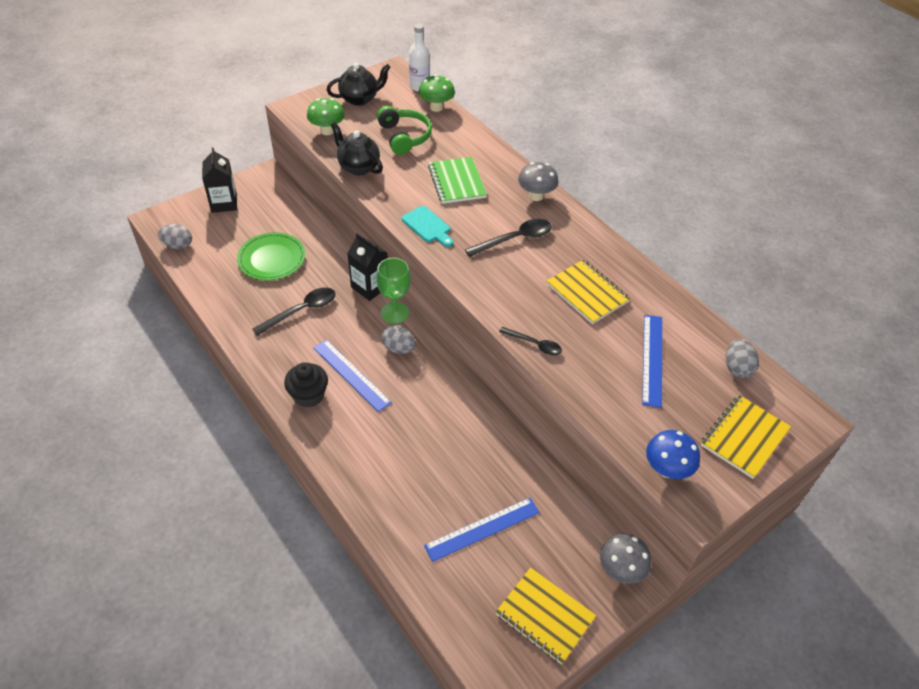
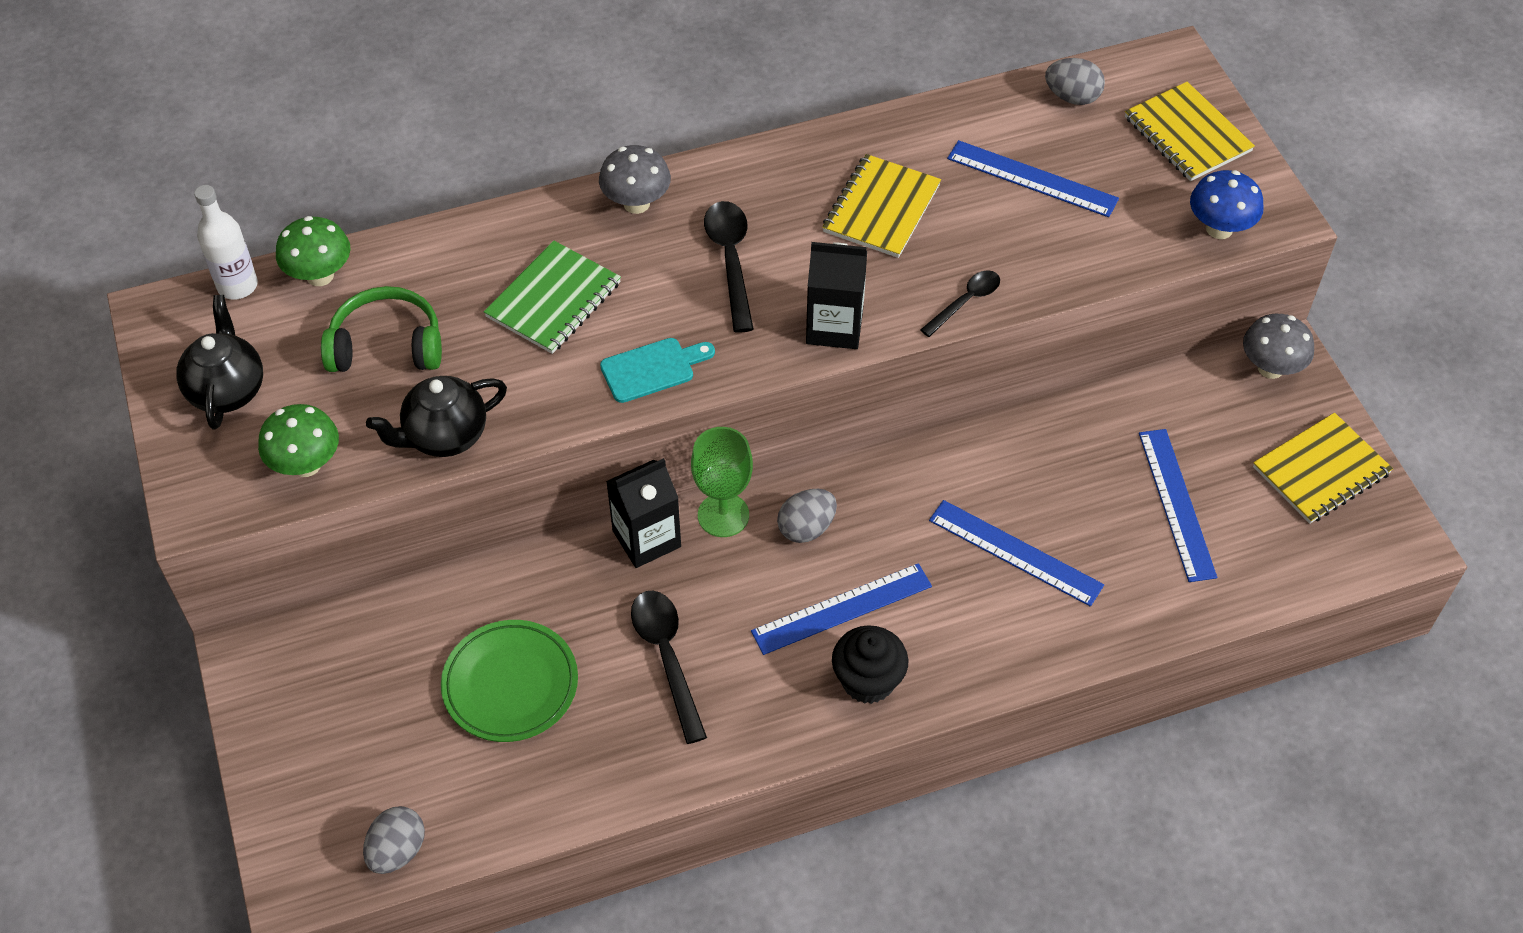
camera: 70 degrees left, 5 degrees up
(224, 203) = (302, 747): black carton -> black carton (834, 327)
(415, 448) = (1015, 552): none -> blue ruler
(457, 182) = (553, 300): green notebook -> green notebook turned 60 degrees counterclockwise
(587, 293) = (881, 209): yellow notebook -> yellow notebook turned 45 degrees counterclockwise

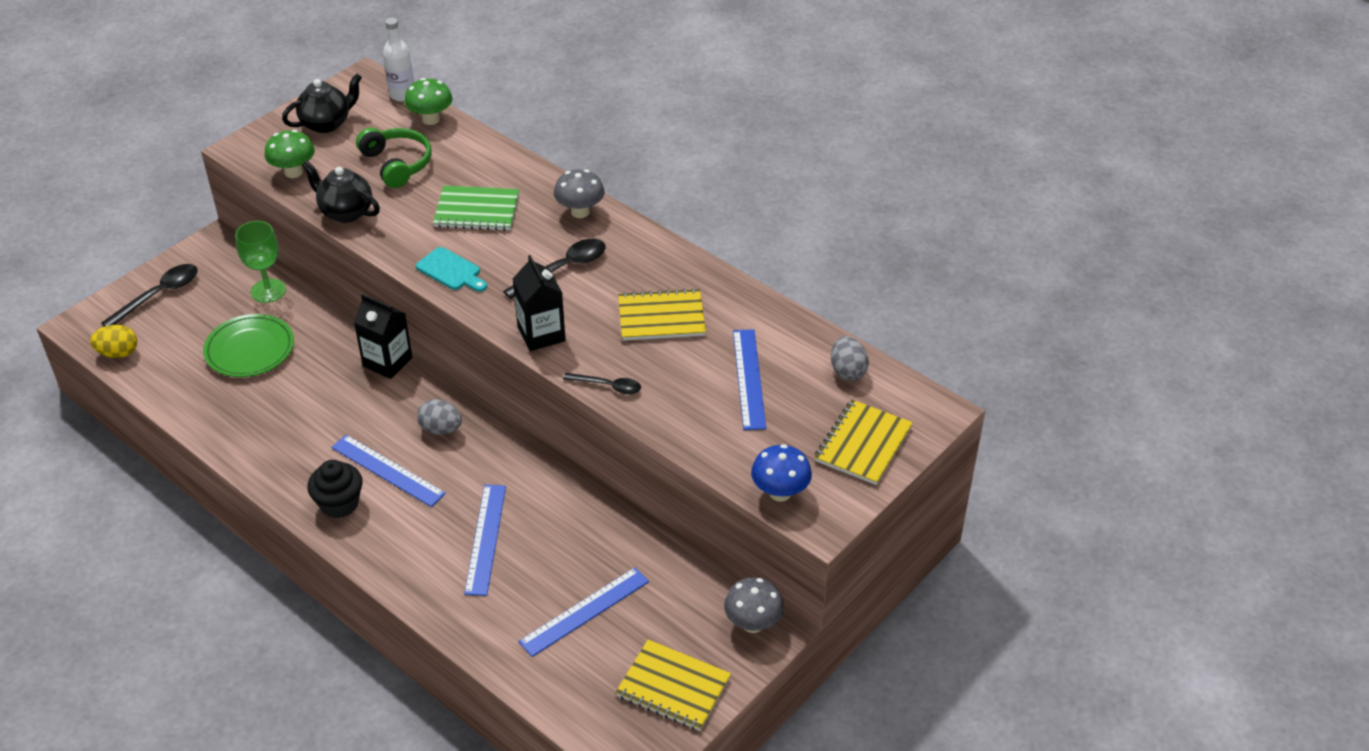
camera: 60 degrees right, 10 degrees down
(397, 851) = (118, 353): grey egg -> yellow egg
(667, 658) = (305, 406): black spoon -> black spoon (158, 295)
(723, 515) = (427, 388): green goblet -> green goblet (268, 291)

